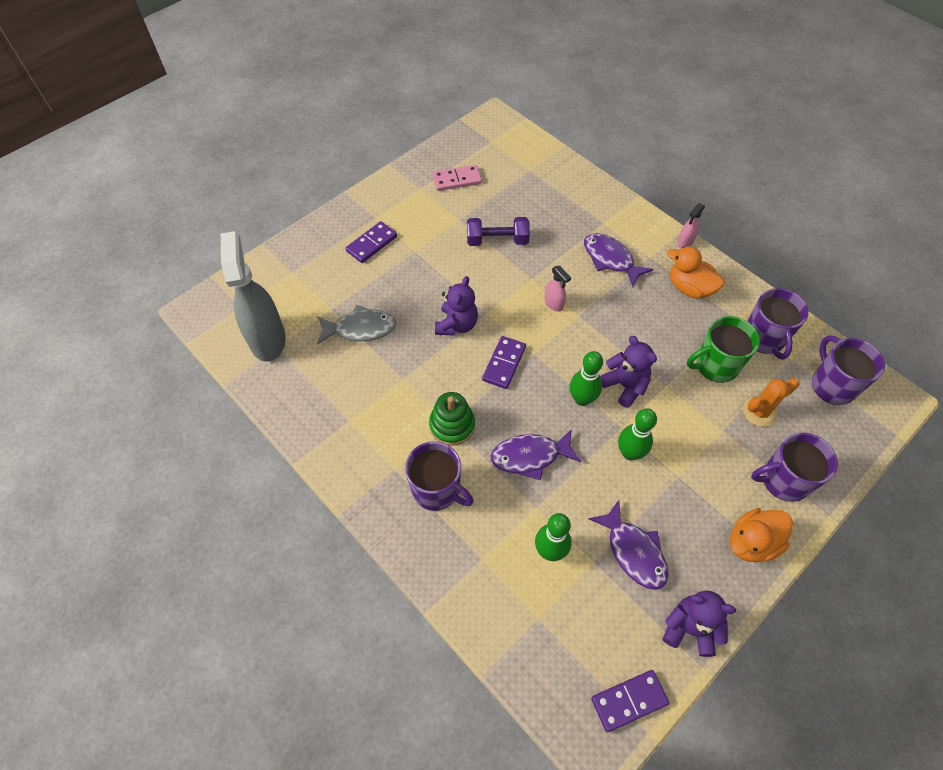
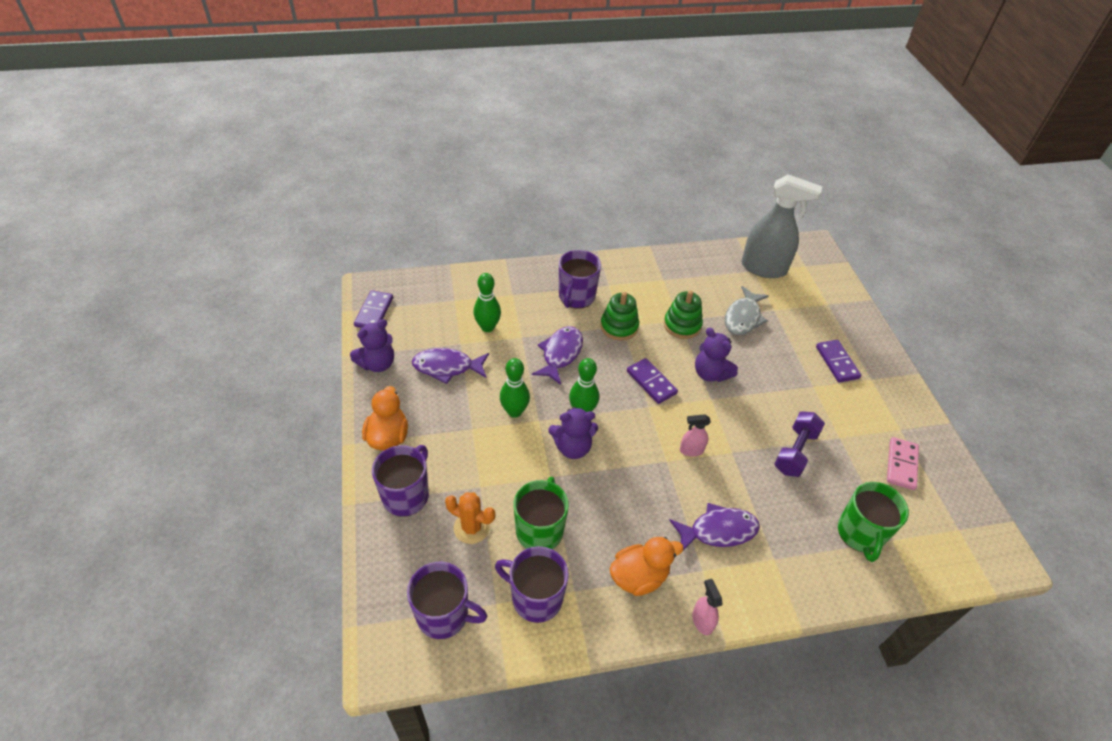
camera: 120 degrees right, 10 degrees down
(408, 373) = (682, 325): none -> green stacking toy
(437, 490) = (576, 297): purple mug -> purple mug turned 45 degrees counterclockwise
(540, 186) = (860, 534): none -> green mug
(759, 412) = (471, 527): orange cactus -> orange cactus turned 75 degrees counterclockwise

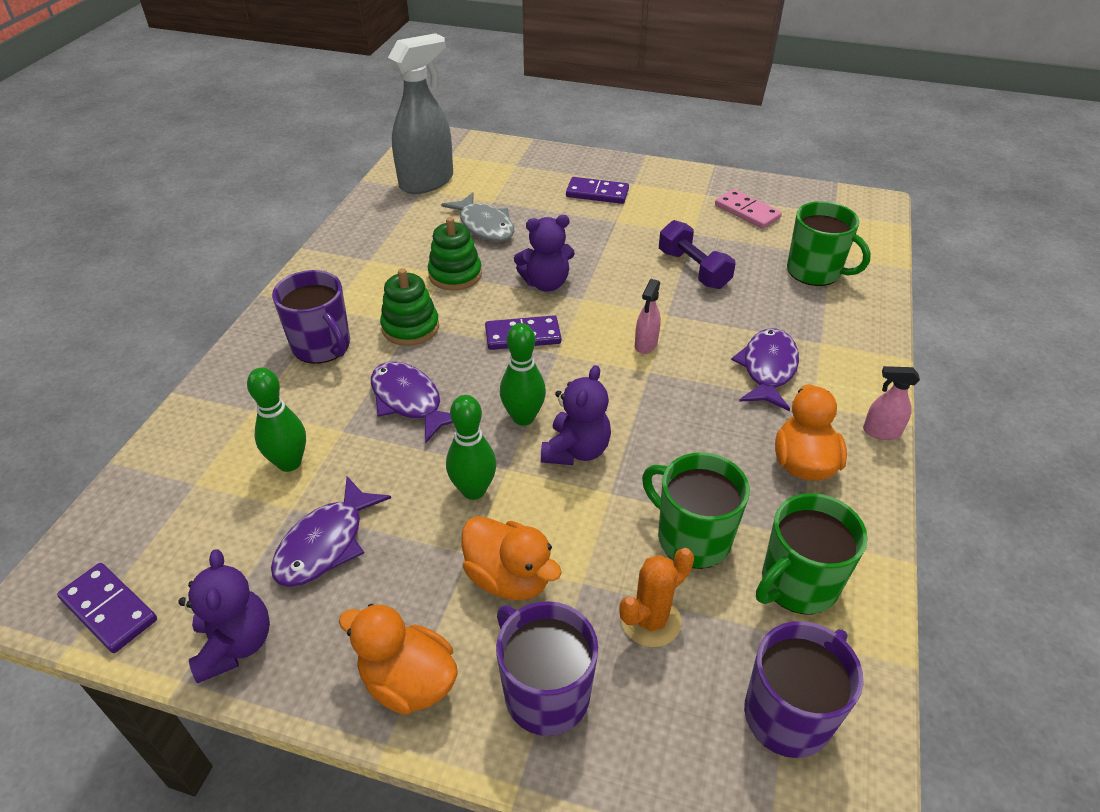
camera: 60 degrees left, 5 degrees down
(466, 452) = (509, 577): none -> orange duck
(535, 598) = (797, 584): purple mug -> green mug

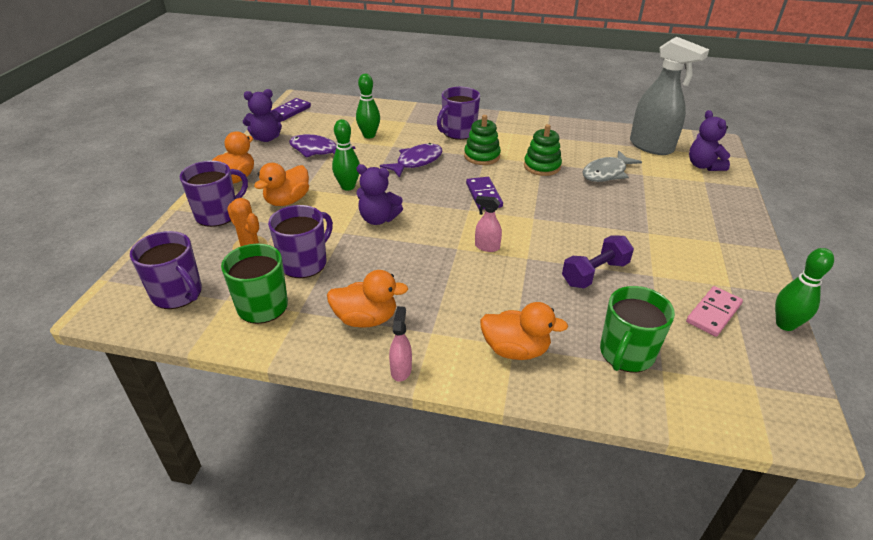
camera: 85 degrees right, 5 degrees down
(523, 417) = (406, 199): green bowling pin -> green bowling pin (785, 324)
(546, 283) = (546, 202): purple teddy bear -> purple teddy bear (703, 166)
(597, 193) = (687, 222): purple domino -> none
(692, 538) = (304, 263): green mug -> purple mug
(767, 369) = (470, 309): purple fish -> none
(827, 341) = (515, 350): none -> orange duck

